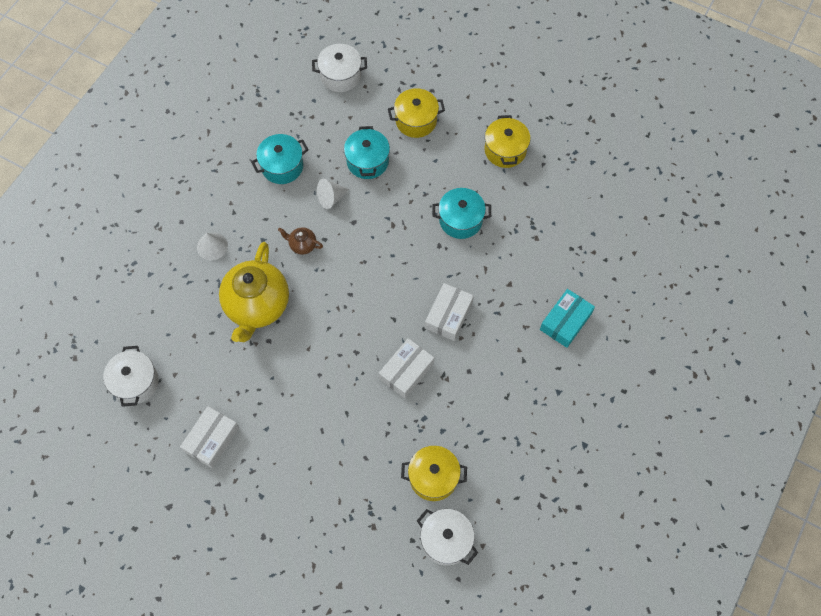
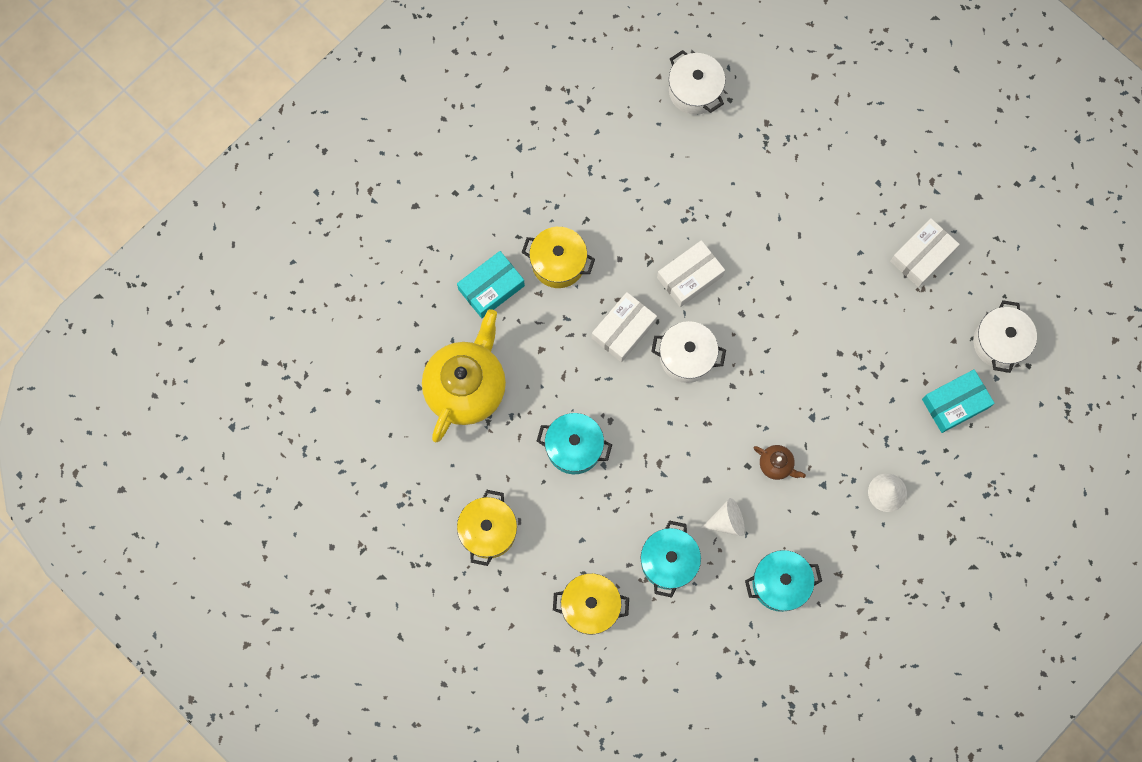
camera: 165 degrees left, 10 degrees up
(167, 325) = (955, 403): none -> turquoise box
(257, 306) = (845, 399): yellow teapot -> yellow teapot (466, 387)
(340, 76) = (673, 705): white pot -> white pot (686, 357)
(433, 477) = (691, 155): yellow pot -> yellow pot (558, 263)

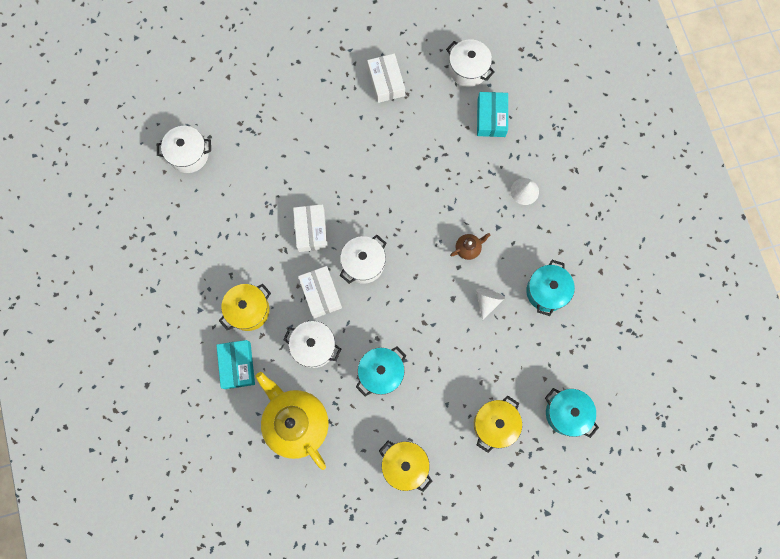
camera: 60 degrees left, 0 degrees up
(560, 357) = (314, 347): none -> white pot
(668, 561) = (493, 355): turquoise pot -> turquoise pot (566, 413)

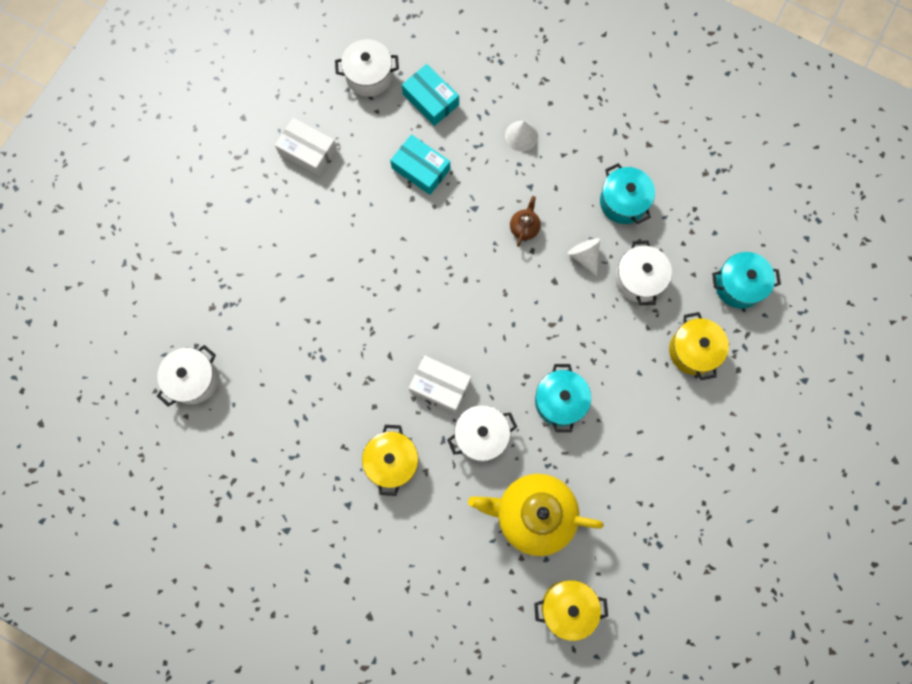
camera: 45 degrees left, 0 degrees up
(237, 365) = (432, 518): turquoise box -> turquoise box (421, 168)
(311, 230) = (375, 340): white box -> none
(363, 263) = (450, 324): white pot -> white pot (639, 279)
(405, 465) = (657, 457): yellow pot -> yellow pot (567, 607)

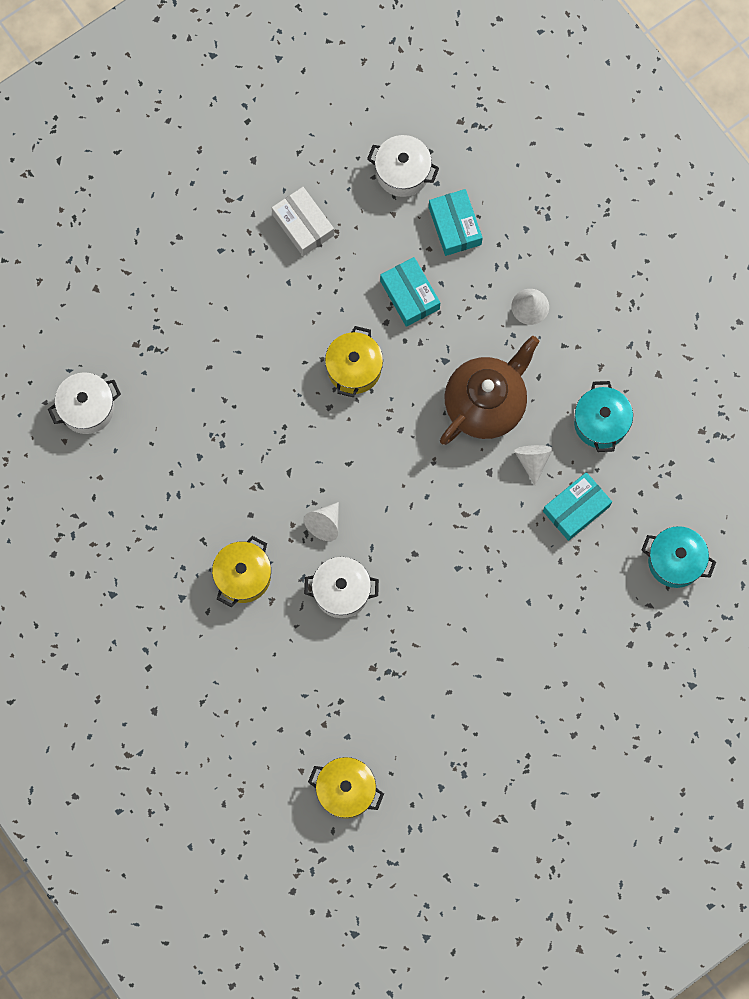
camera: 25 degrees right, 0 degrees up
(440, 385) = (324, 524): white box -> white cone
(524, 227) = (486, 403): brown teapot -> brown teapot, size x2.40
(533, 514) = (355, 689): yellow teapot -> none
(560, 401) = (435, 593): turquoise pot -> none
(639, 279) = (576, 509): white pot -> turquoise box
(693, 350) = (594, 605): yellow pot -> yellow pot (354, 368)

